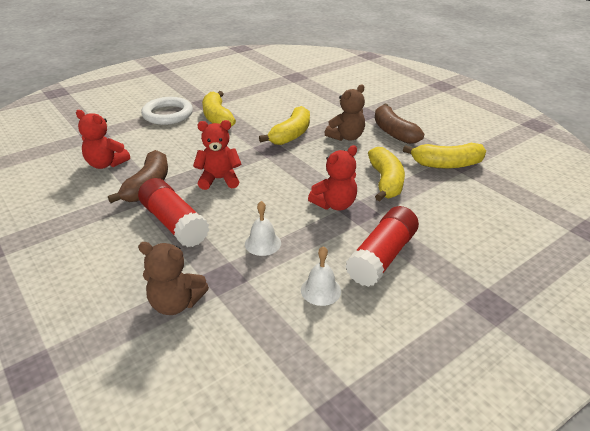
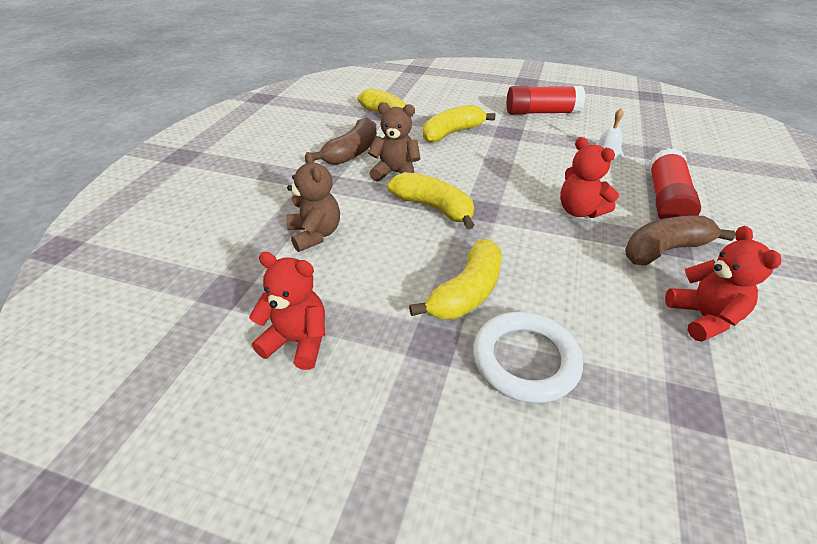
camera: 125 degrees left, 5 degrees up
(176, 303) = (706, 158): brown teddy bear -> brown teddy bear (315, 234)
(291, 134) = (434, 208): yellow banana -> yellow banana turned 45 degrees clockwise
(321, 290) = (603, 121): white bell -> none
(334, 204) = (516, 143): red teddy bear -> red teddy bear (297, 341)

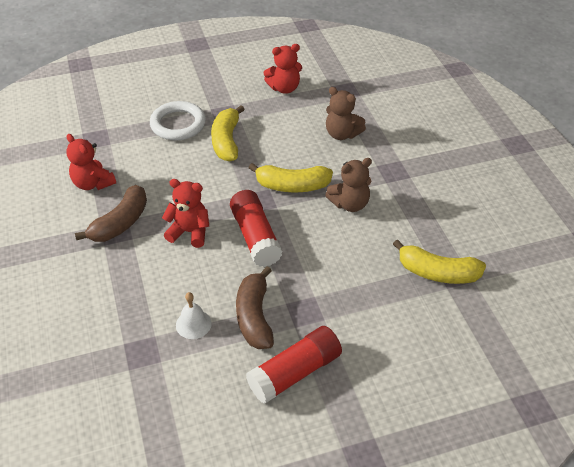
camera: 145 degrees right, 5 degrees up
(352, 152) = (407, 209): brown banana -> brown banana (254, 316)
(452, 133) = (355, 279): yellow banana -> none
(666, 200) = (125, 277): red glue stick -> red glue stick (255, 237)

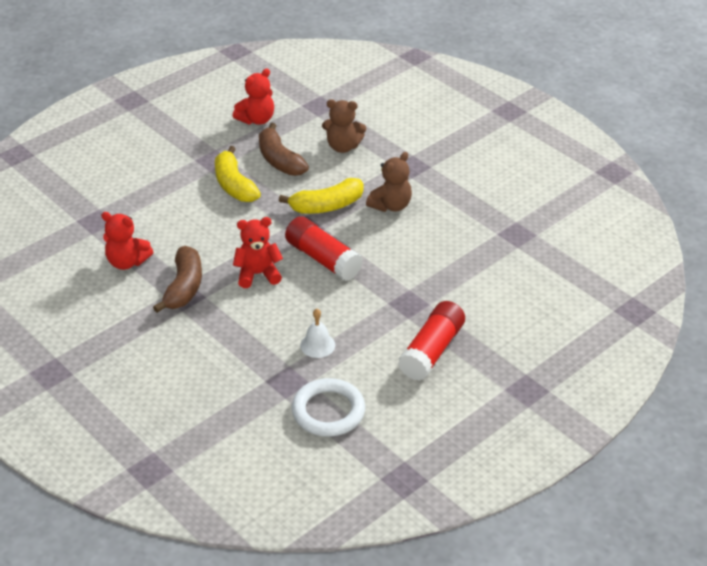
camera: 25 degrees left, 5 degrees down
(178, 124) = (172, 183): white ring -> white ring (328, 411)
(254, 316) = (368, 321): brown banana -> brown banana (279, 160)
(437, 272) = (502, 237): yellow banana -> none

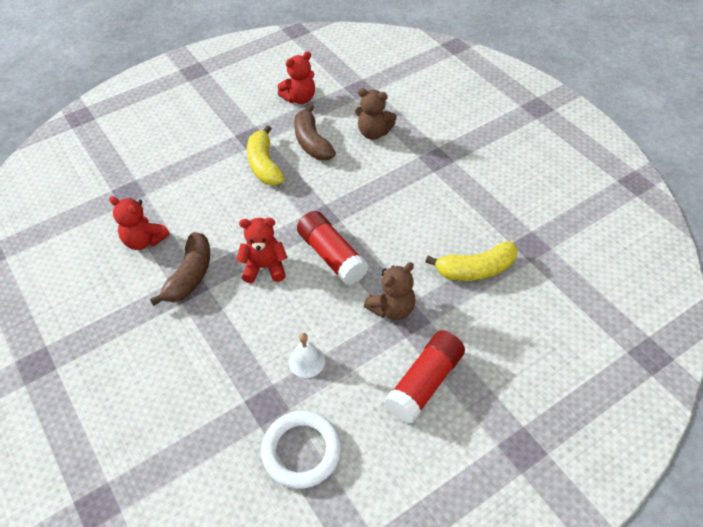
camera: 10 degrees right, 10 degrees up
(327, 206) = (347, 196): yellow banana -> yellow banana (475, 269)
(391, 205) = (409, 201): brown teddy bear -> brown teddy bear (392, 308)

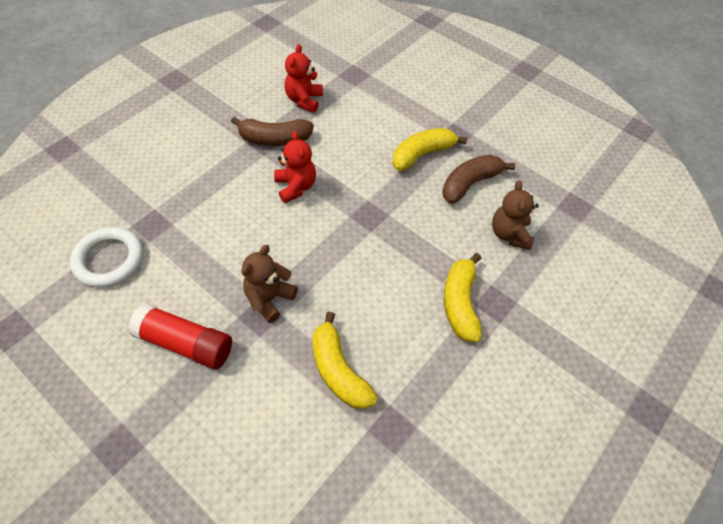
camera: 70 degrees right, 5 degrees up
(300, 98) = (530, 158): red teddy bear -> none
(307, 361) = (198, 242): white bell -> none
(332, 256) = (322, 235): red glue stick -> none
(392, 308) = (269, 298): brown teddy bear -> brown teddy bear turned 90 degrees clockwise
(431, 179) = (460, 303): none -> yellow banana

